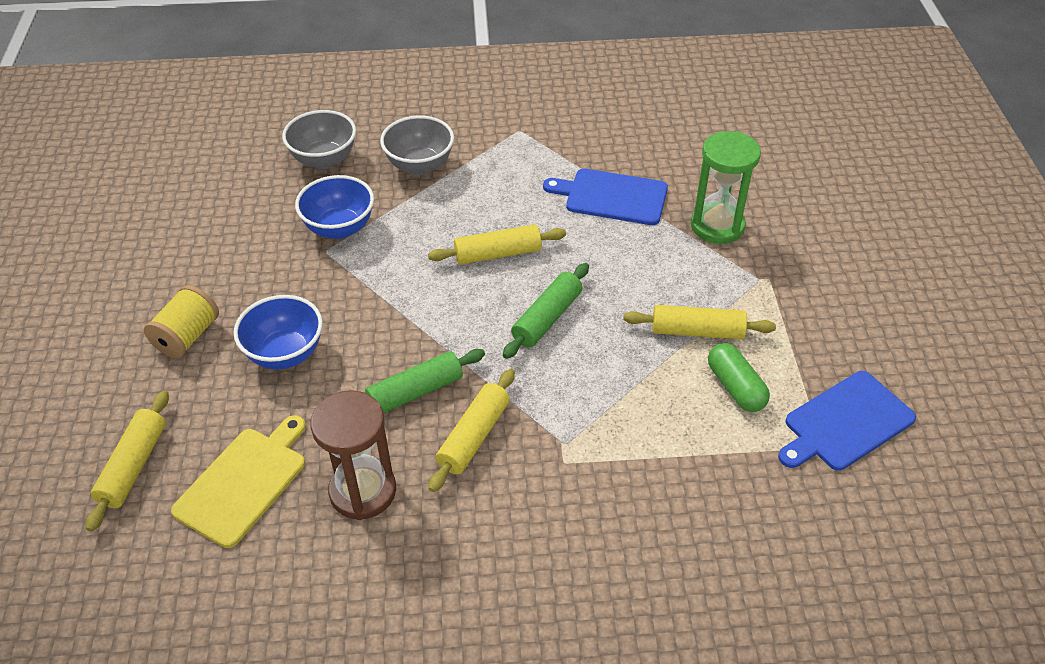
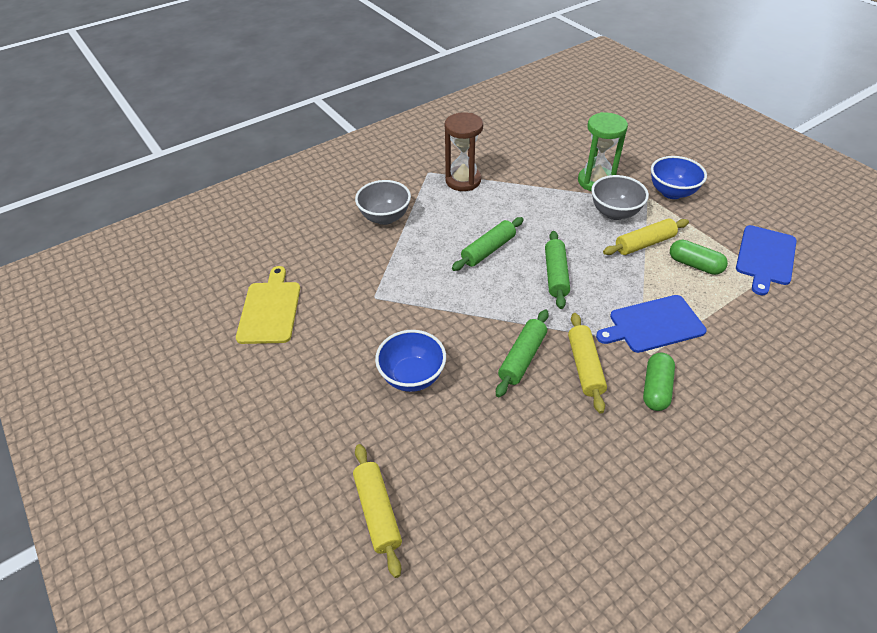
camera: 30 degrees left, 0 degrees up
(187, 336) = (329, 400): yellow spool -> none
(244, 482) = (469, 477): yellow cutting board -> yellow cutting board (270, 309)
(324, 159) = (315, 239): grey bowl -> grey bowl (614, 213)
(339, 228) = (369, 278): blue bowl -> blue bowl (672, 192)
(363, 491) = (552, 438): brown hourglass -> brown hourglass (463, 180)
(498, 254) = (488, 250): yellow rolling pin -> green rolling pin
(529, 502) = (656, 388): none -> green capsule
(612, 197) = (522, 189): blue cutting board -> blue cutting board (653, 325)

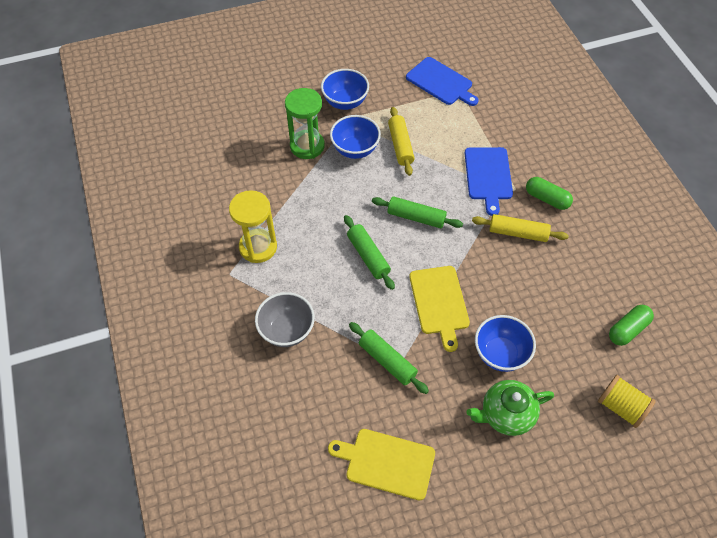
camera: 75 degrees left, 10 degrees up
(340, 393) = (506, 414): none -> green teapot
(377, 512) = (621, 407): yellow rolling pin -> yellow spool
(456, 314) = (439, 303): none -> yellow cutting board
(463, 180) = (258, 247): brown hourglass -> yellow hourglass
(522, 358) = (499, 270): green rolling pin -> green rolling pin (387, 361)
(614, 213) = (355, 149): grey bowl -> blue bowl
(694, 265) = (435, 125): green capsule -> green capsule (627, 329)

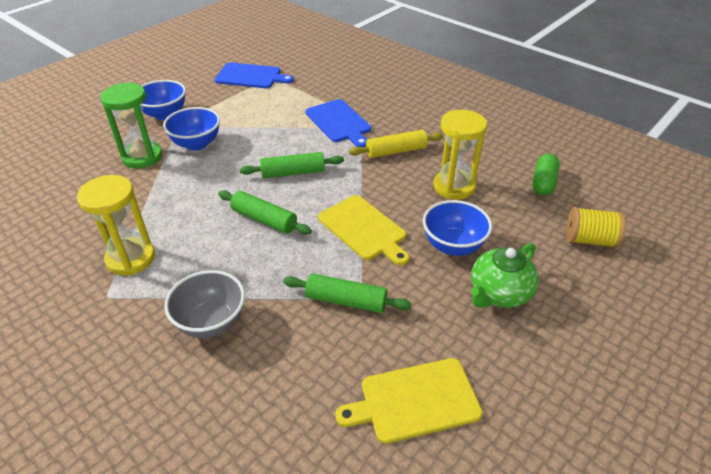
camera: 30 degrees left, 15 degrees down
(400, 145) = (241, 127): yellow rolling pin -> none
(542, 296) = (454, 187): none -> yellow hourglass
(547, 199) = (402, 121): green capsule -> none

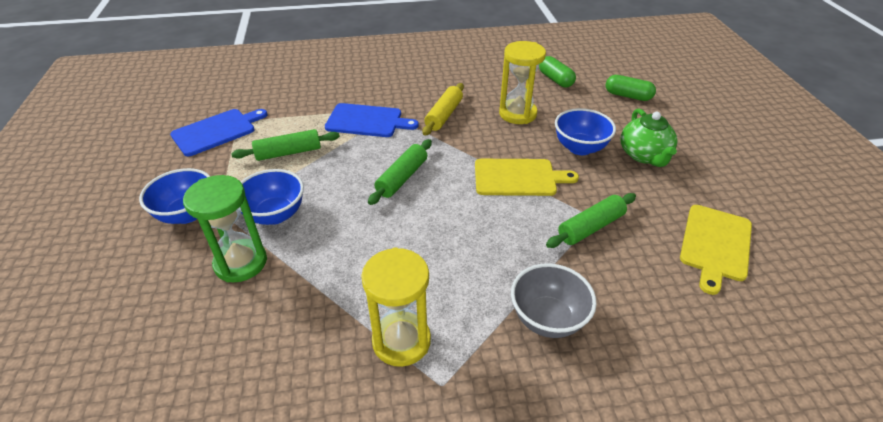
camera: 50 degrees left, 0 degrees up
(264, 219) = (446, 224): green rolling pin -> green rolling pin (288, 153)
(590, 240) = (628, 96): yellow spool -> green capsule

